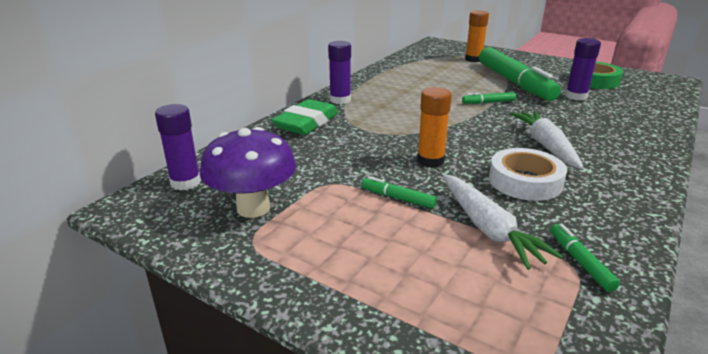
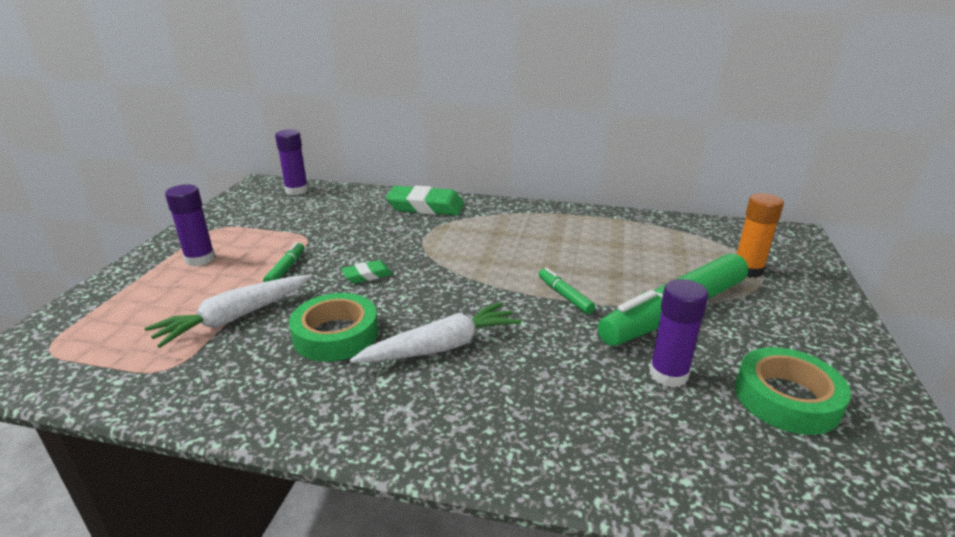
camera: 70 degrees right, 0 degrees up
(253, 208) = (263, 218): purple mushroom -> none
(340, 100) = (495, 210): purple glue stick -> purple glue stick (200, 259)
(430, 160) = (367, 275): orange glue stick -> green eraser
(525, 181) = (336, 334): white tape -> green tape
(580, 261) = (175, 372): green marker -> none

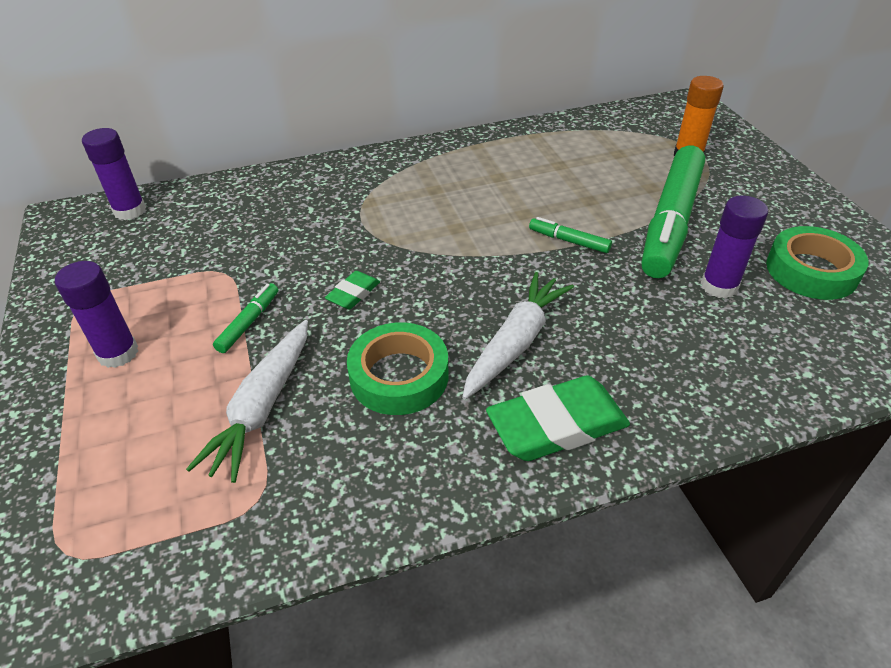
camera: 30 degrees left, 15 degrees up
(286, 269) = (249, 322): green marker -> green marker turned 45 degrees clockwise
(425, 207) = (322, 182): green eraser -> green eraser (557, 425)

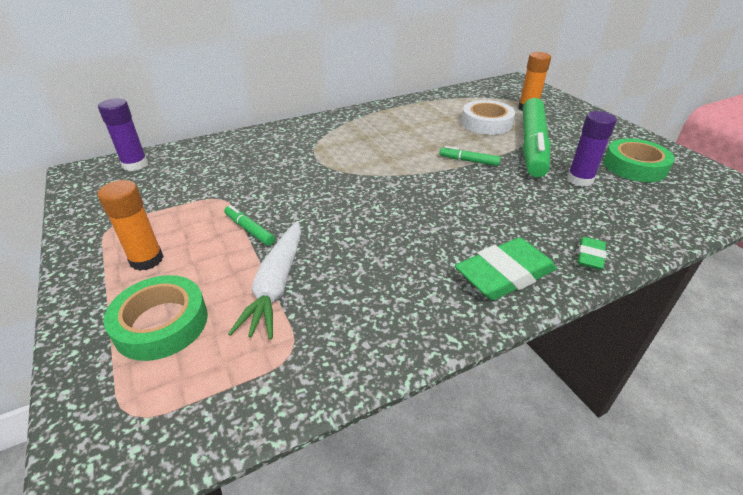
camera: 10 degrees left, 5 degrees down
(118, 353) = (146, 260): purple glue stick -> orange glue stick
(249, 322) = (249, 229): green marker -> green marker turned 60 degrees counterclockwise
(353, 294) = (325, 204): green eraser -> green eraser (590, 256)
(399, 376) = (377, 254): green tape -> green tape (161, 323)
(515, 342) = (455, 225): white carrot -> none
(616, 178) = (486, 123): none -> white tape

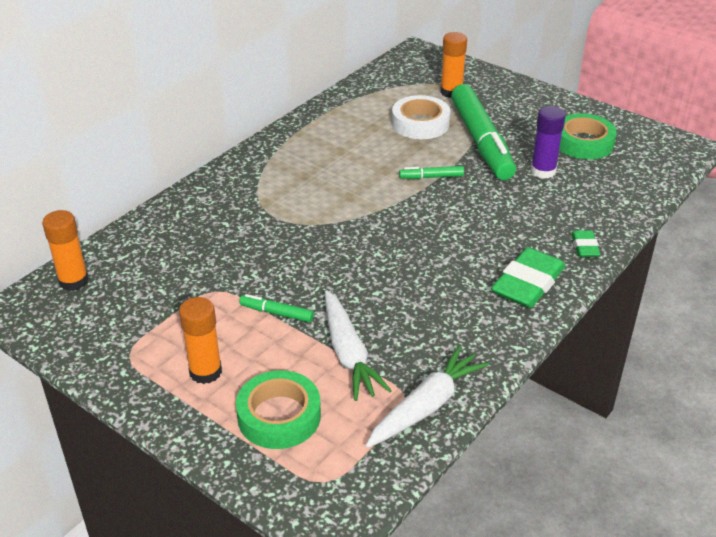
camera: 25 degrees left, 0 degrees up
(135, 165) = (73, 281): purple glue stick -> orange glue stick
(305, 369) = (426, 406): none -> white carrot

